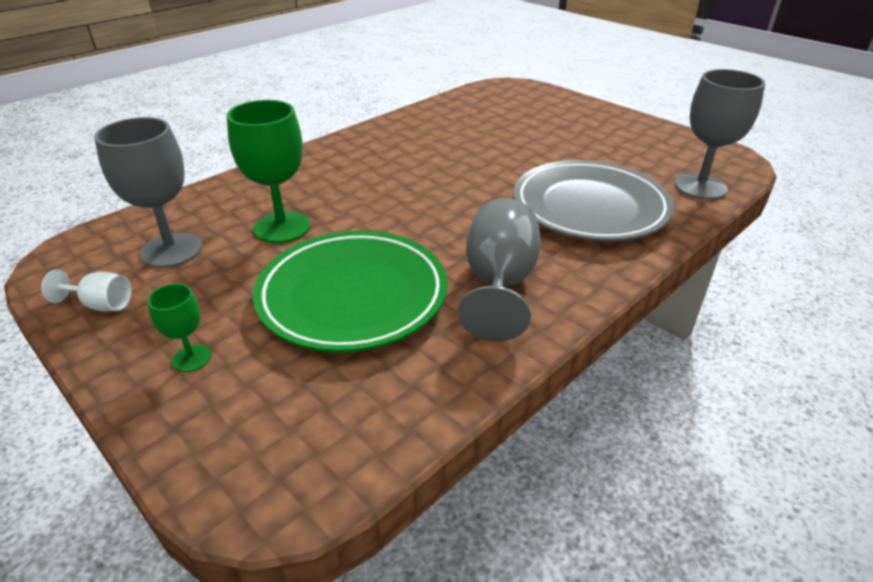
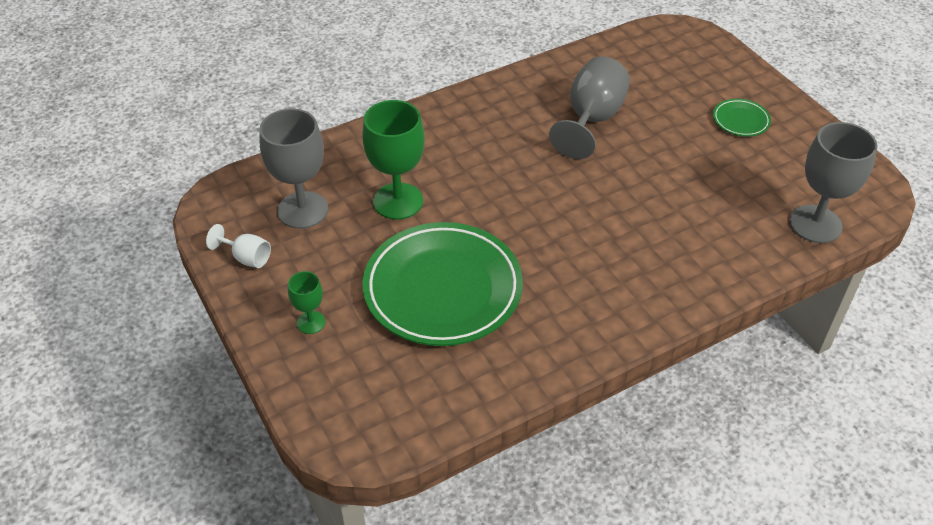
camera: 15 degrees right, 10 degrees up
(499, 284) = (568, 302): grey goblet -> grey goblet (591, 119)
(589, 130) = (740, 120): none -> green plate
(590, 207) = (688, 230): grey plate -> none

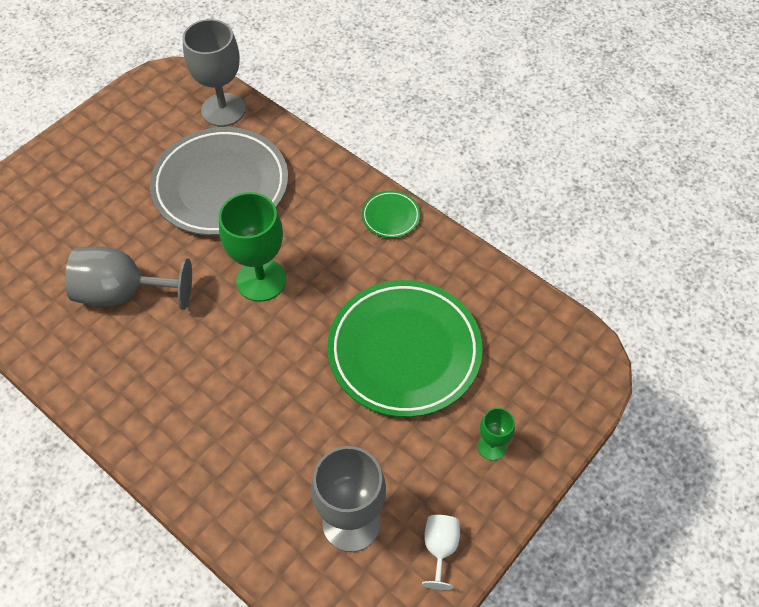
camera: 110 degrees left, 10 degrees up
(398, 201) = (304, 432): green goblet -> green goblet (261, 280)
(701, 202) = (221, 186): none -> grey plate
(740, 120) = (95, 174): green plate -> green plate (390, 216)

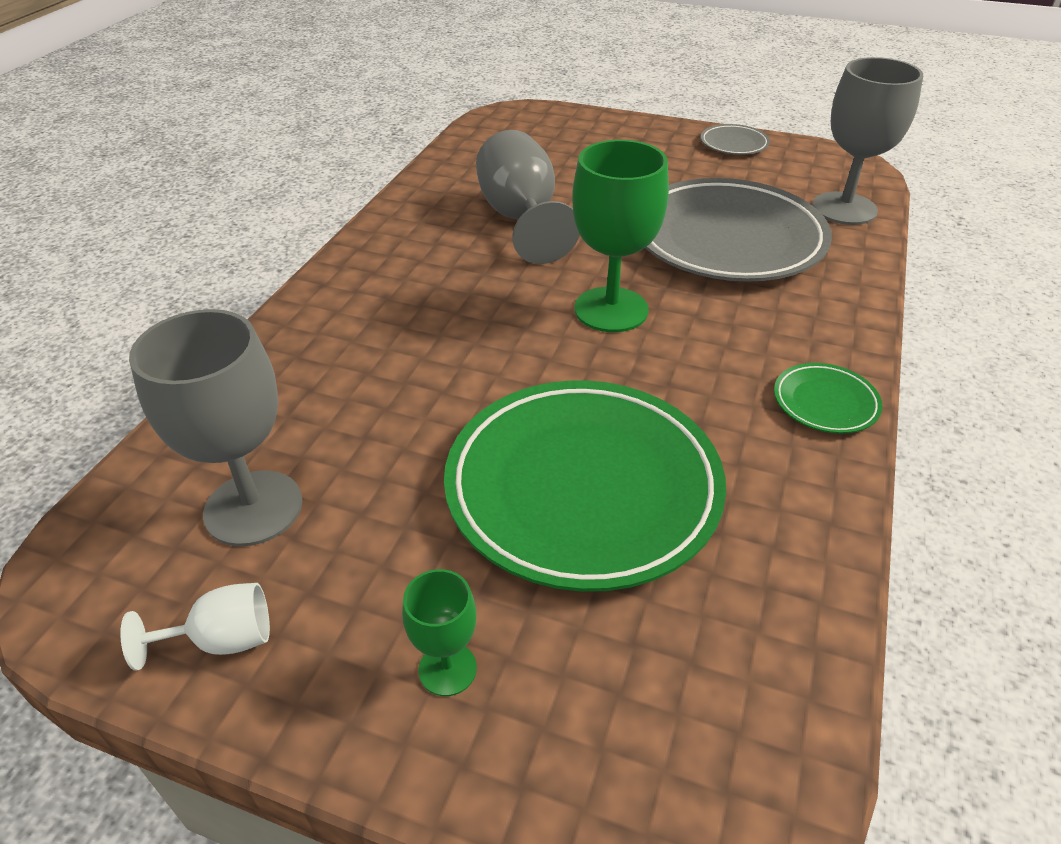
camera: 70 degrees right, 15 degrees down
(102, 124) = (734, 144): none -> grey plate

